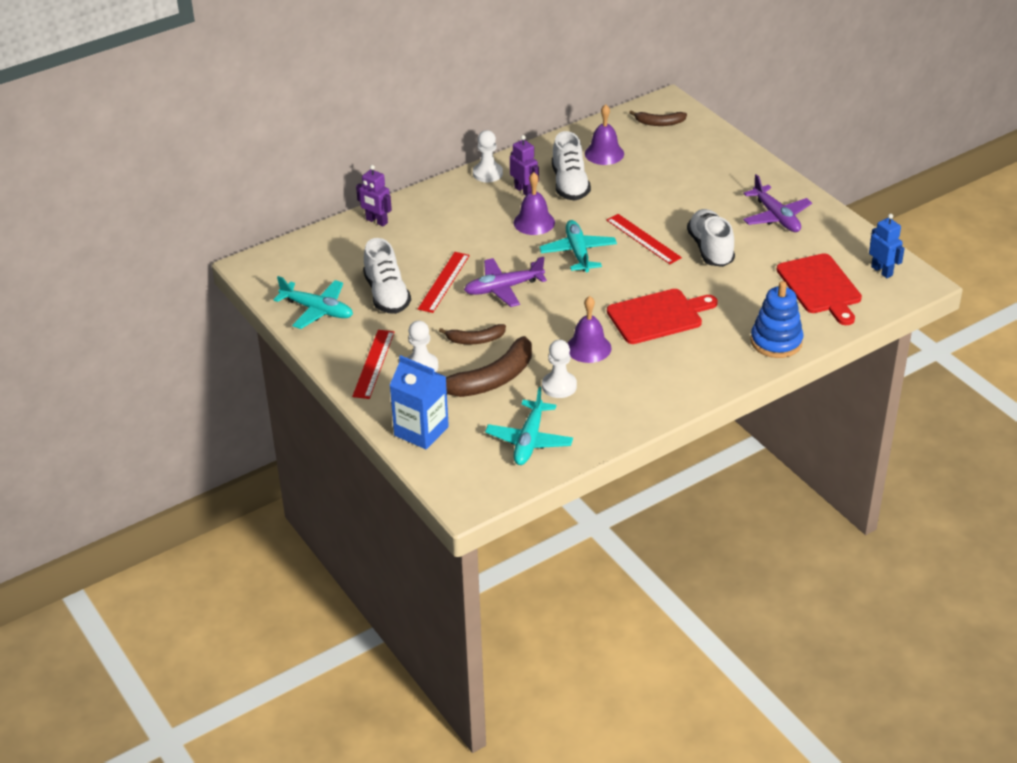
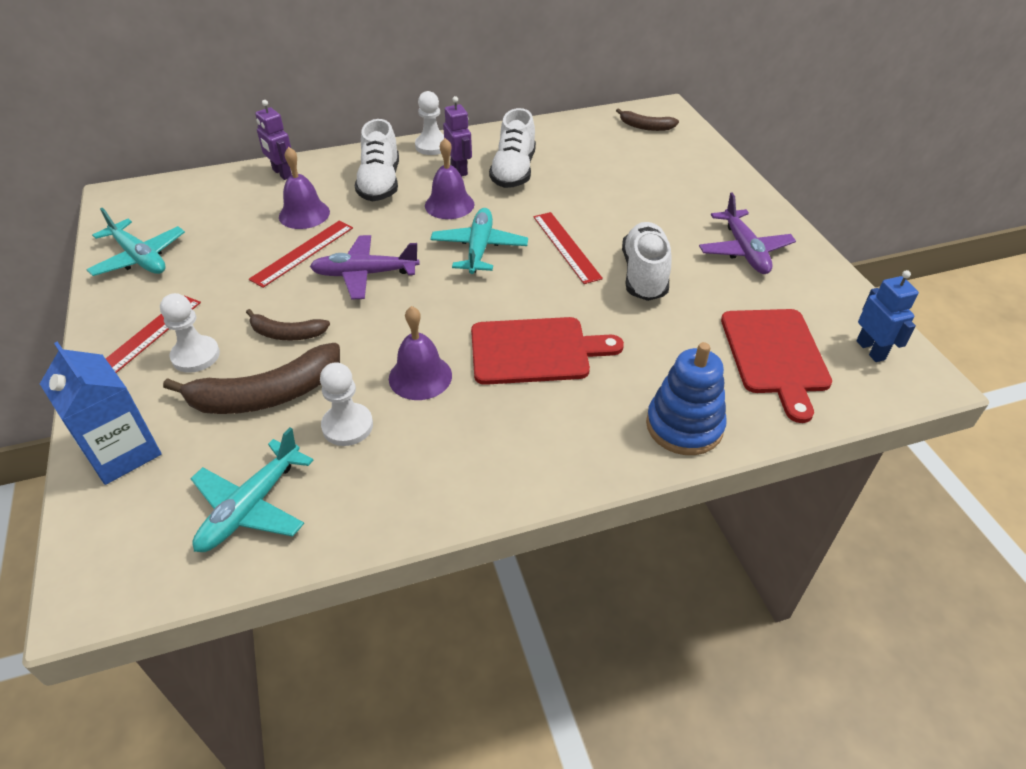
camera: 15 degrees right, 5 degrees up
(387, 295) = (228, 255): white shoe -> white shoe (380, 184)
(604, 153) = (569, 147): purple bell -> purple bell (304, 214)

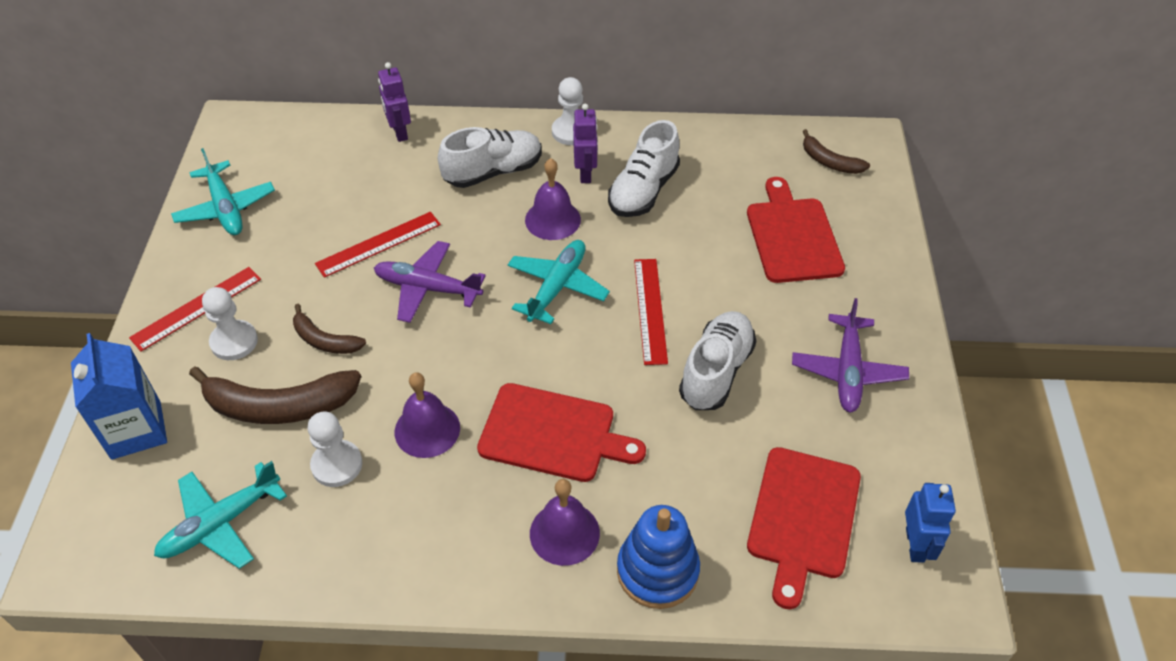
camera: 20 degrees right, 5 degrees up
(304, 214) = (400, 193): purple bell -> purple bell (564, 533)
(380, 184) = (493, 172): white shoe -> white shoe turned 135 degrees counterclockwise
(647, 176) = (792, 236): none -> red cutting board

